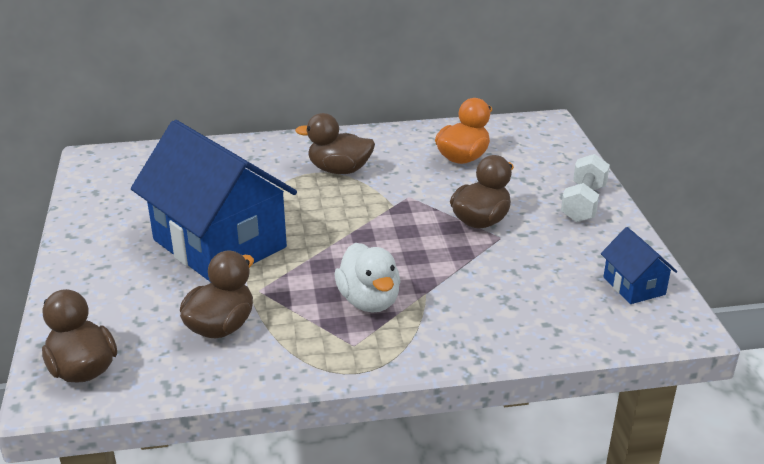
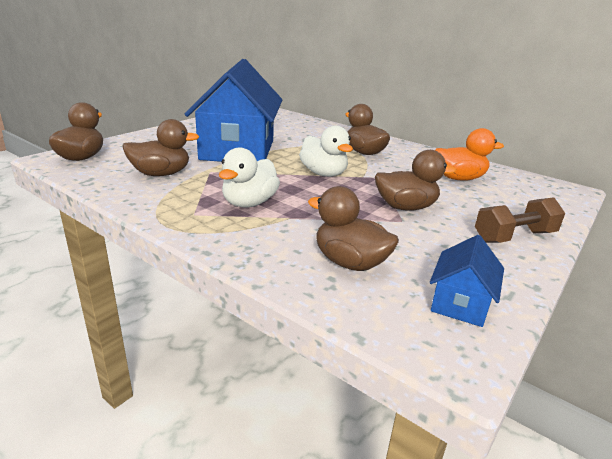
camera: 45 degrees right, 5 degrees down
(358, 223) = (324, 174): none -> white duck
(535, 303) = (350, 263): none -> brown duck
(583, 203) = (514, 237): white dumbbell -> brown dumbbell

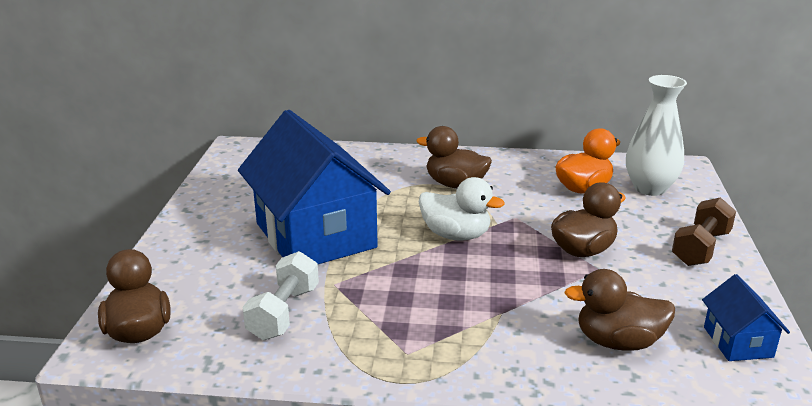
camera: 30 degrees left, 0 degrees up
(161, 174) = (284, 313): brown duck -> white dumbbell
(249, 203) = (439, 311): white duck -> none
(518, 193) = (649, 188): none -> white vase

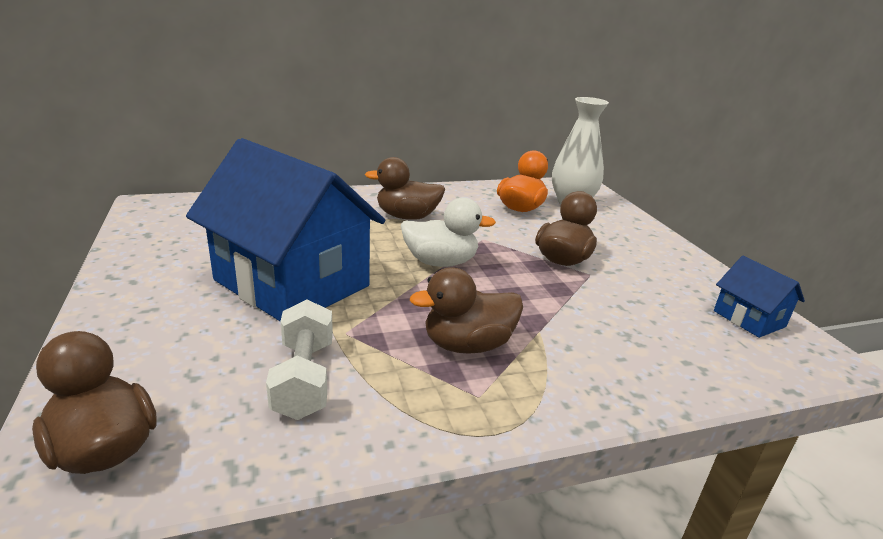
camera: 25 degrees left, 0 degrees up
(618, 342) = (662, 339): brown duck -> brown duck (467, 345)
(701, 248) = (650, 245): brown dumbbell -> none

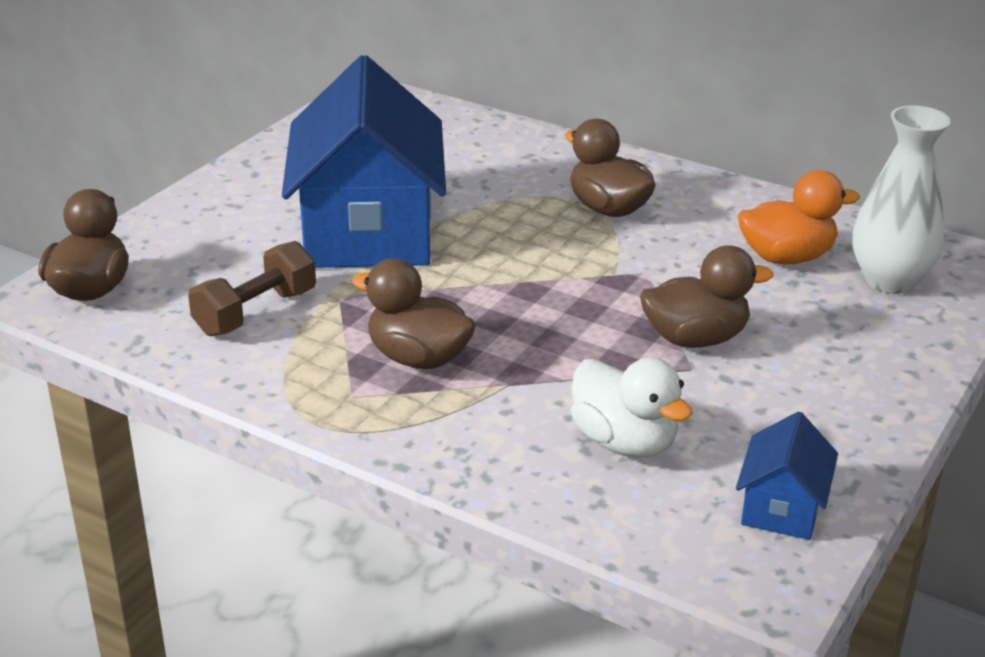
camera: 50 degrees right, 5 degrees up
(304, 378) = (255, 312): white dumbbell -> brown dumbbell
(440, 262) = (543, 275): white duck -> white duck (624, 442)

